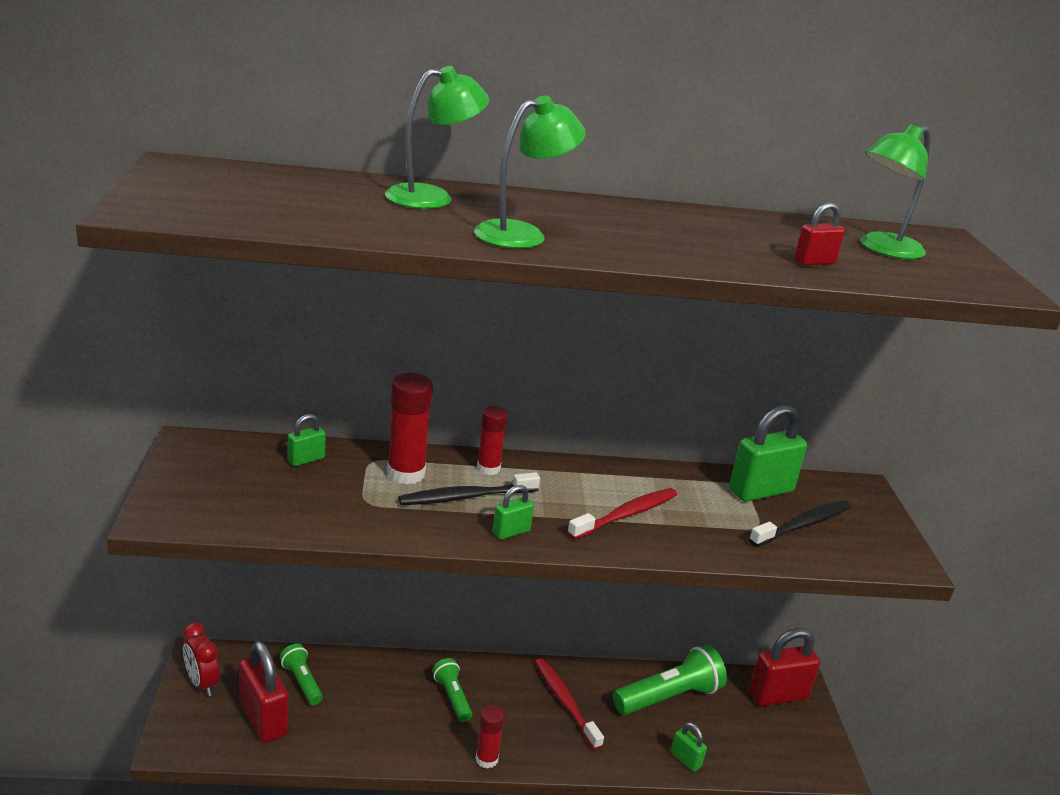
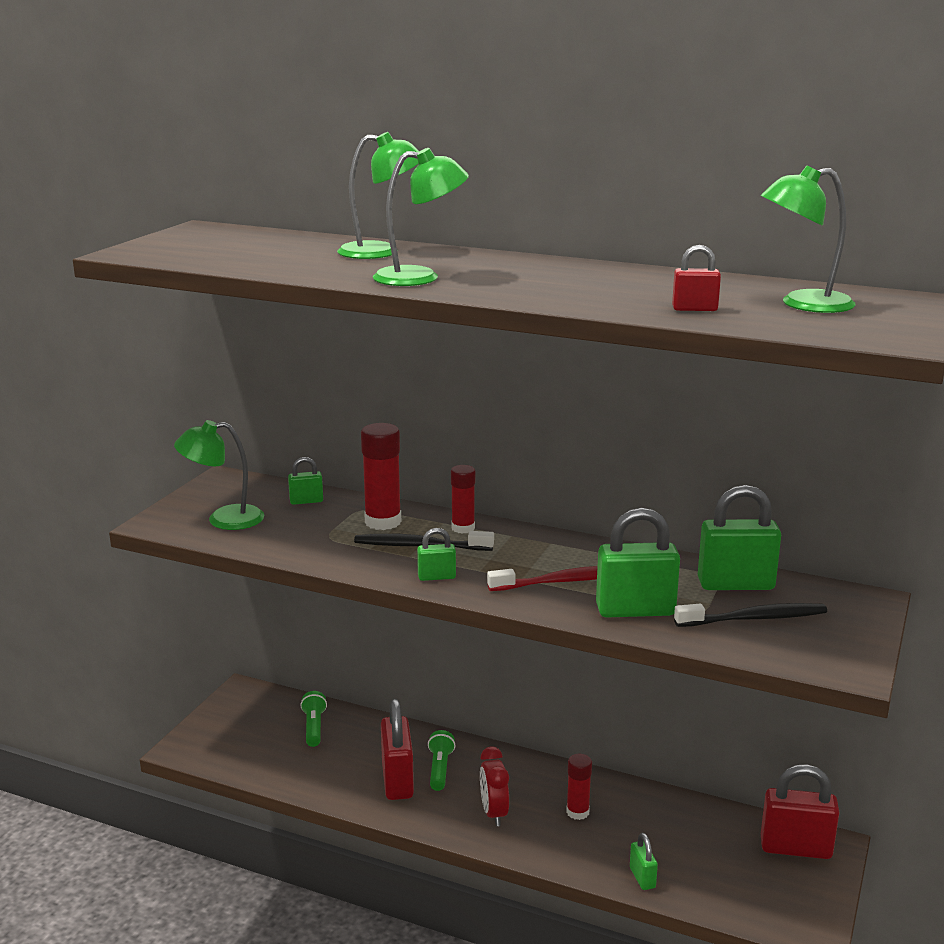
camera: 30 degrees right, 5 degrees down
(202, 683) = (232, 710): red clock -> red clock (494, 813)
(233, 498) = (224, 519): none -> green lamp
(263, 719) = (263, 748): red padlock -> red padlock (397, 781)
(486, 759) = (438, 825): red glue stick -> red glue stick (577, 812)
(565, 702) = (548, 798): red toothbrush -> none
(669, 697) = (665, 820): green flashlight -> none
(709, 535) = (635, 610): none -> green padlock

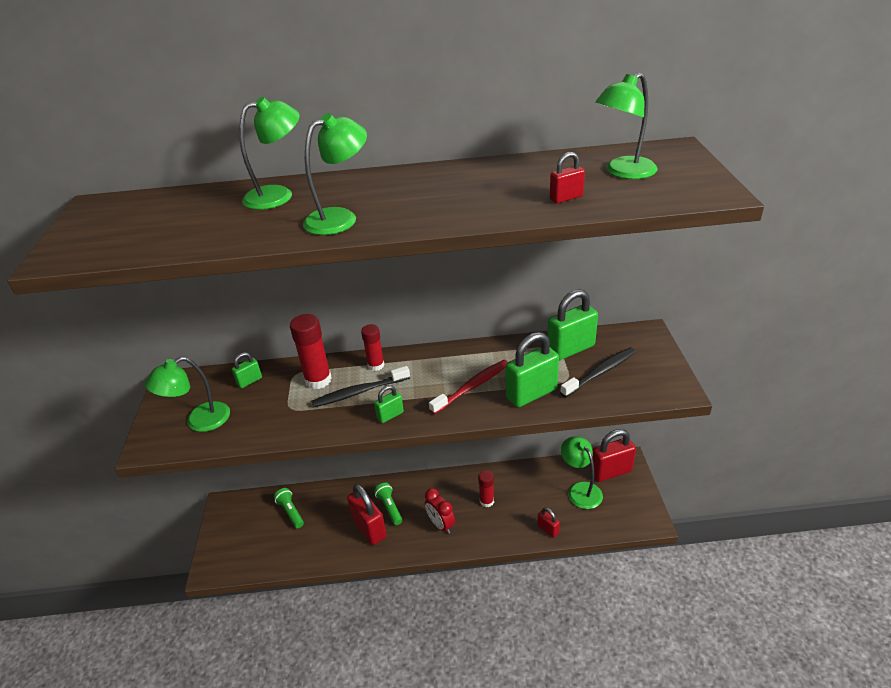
camera: 25 degrees left, 15 degrees up
(642, 878) = (548, 529): green padlock -> red padlock
(729, 851) = (580, 490): none -> green lamp

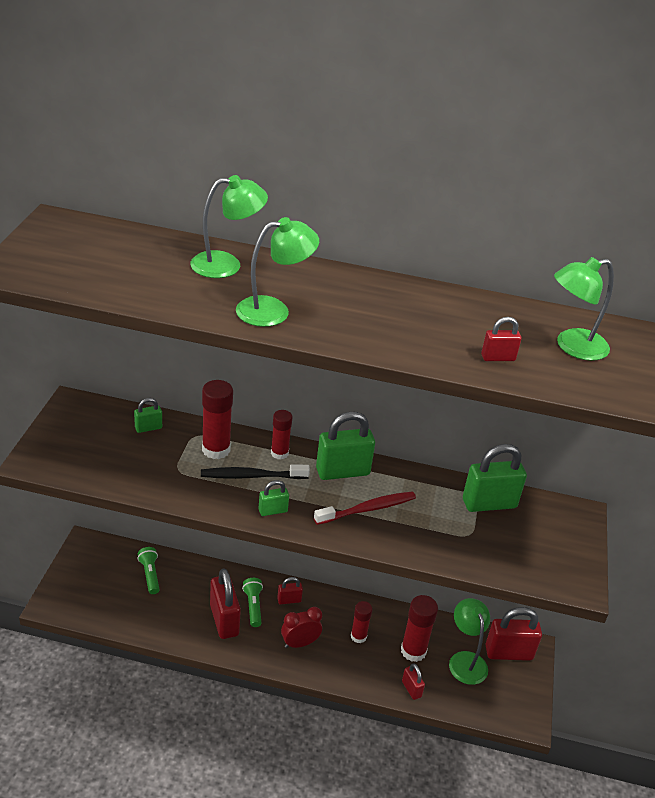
camera: 10 degrees right, 0 degrees up
(199, 421) = (87, 453): green lamp -> none
(417, 491) = (289, 600): none -> red padlock
(441, 524) = (300, 643): red clock -> red clock turned 90 degrees clockwise
(531, 393) = (425, 537): green padlock -> green padlock (342, 472)
(536, 497) = (413, 651): none -> red glue stick
(600, 372) = (508, 539): black toothbrush -> none

